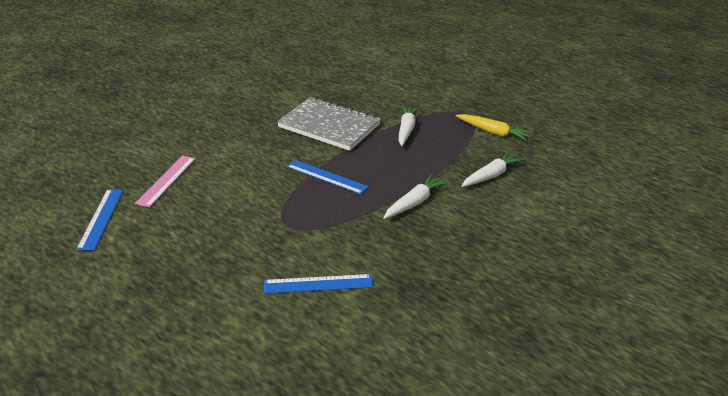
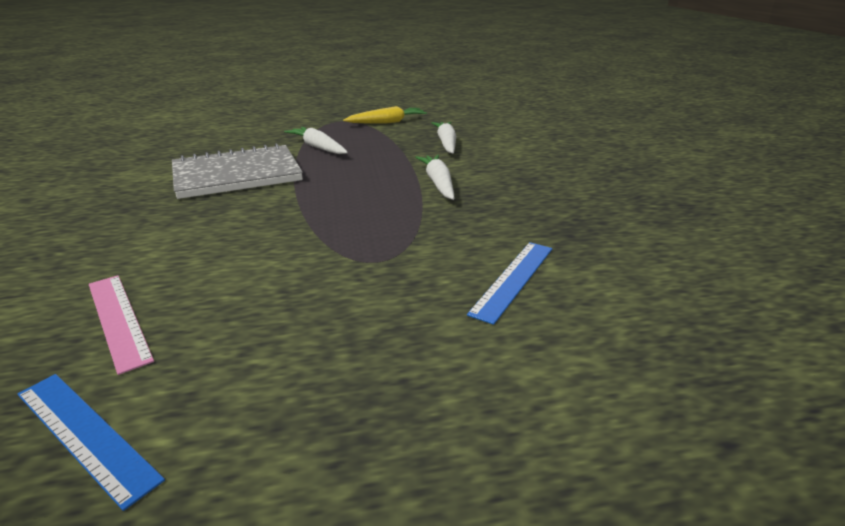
camera: 50 degrees left, 5 degrees down
(326, 176) = (324, 207): blue ruler -> none

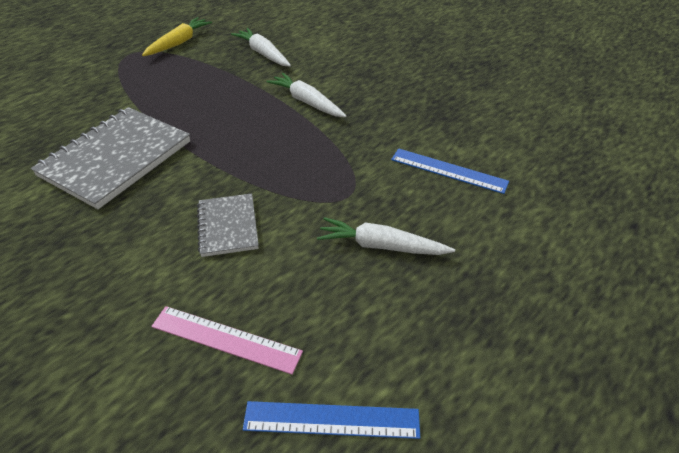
camera: 35 degrees left, 15 degrees up
(244, 243) = (228, 226): none -> grey notebook
(318, 147) = (151, 97): white carrot -> white carrot (381, 246)
(513, 279) = (448, 170): blue ruler -> blue ruler turned 60 degrees counterclockwise

